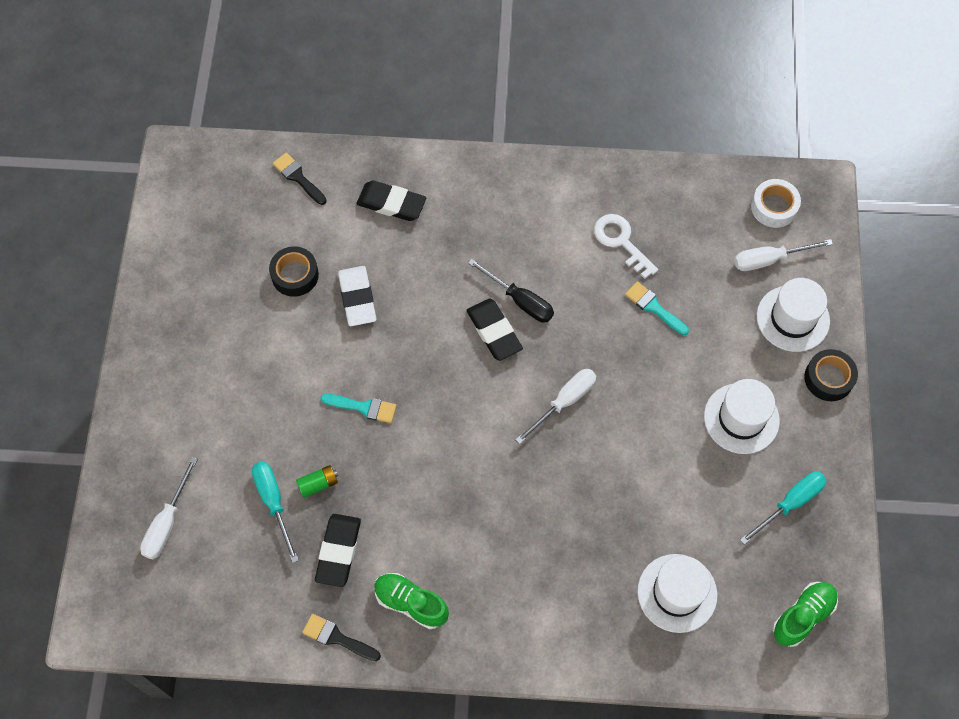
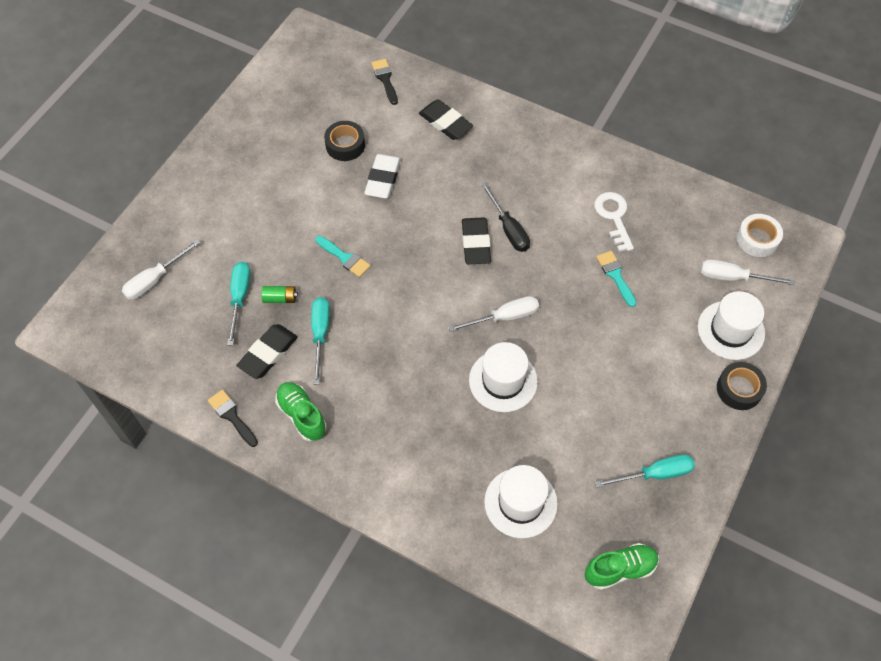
camera: 25 degrees right, 5 degrees down
(383, 505) = (320, 334): none -> turquoise screwdriver
(741, 418) = (646, 389): white hat -> white hat (503, 381)

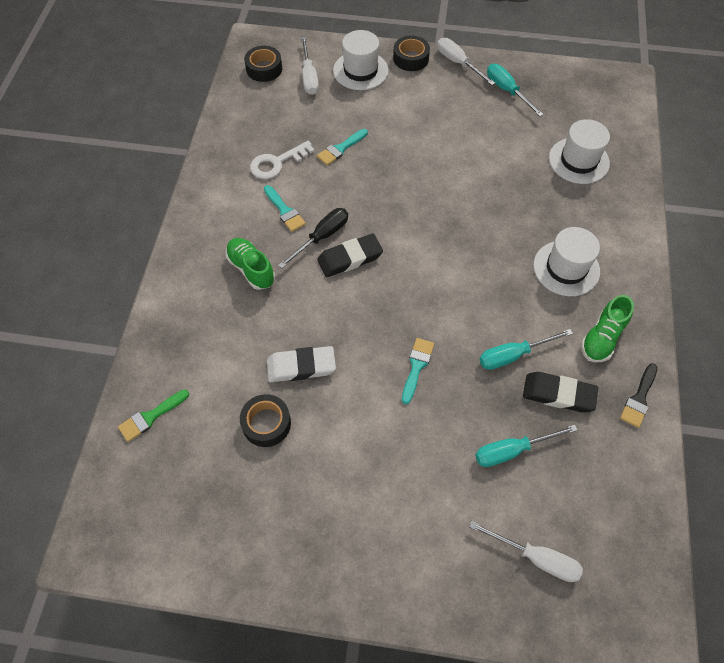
camera: 110 degrees left, 0 degrees up
(280, 298) = (493, 409): green battery -> none
(385, 79) = (151, 417): black brush -> green brush
(445, 123) = (202, 331): black eraser -> none
(503, 381) = (482, 199): white hat -> white hat (566, 268)
(504, 317) = (420, 214): white screwdriver -> white screwdriver (458, 63)
(550, 208) = (285, 211): none -> turquoise brush
(620, 569) = (590, 95): green shoe -> green shoe (251, 269)
(757, 239) = (264, 69): white tape -> black tape

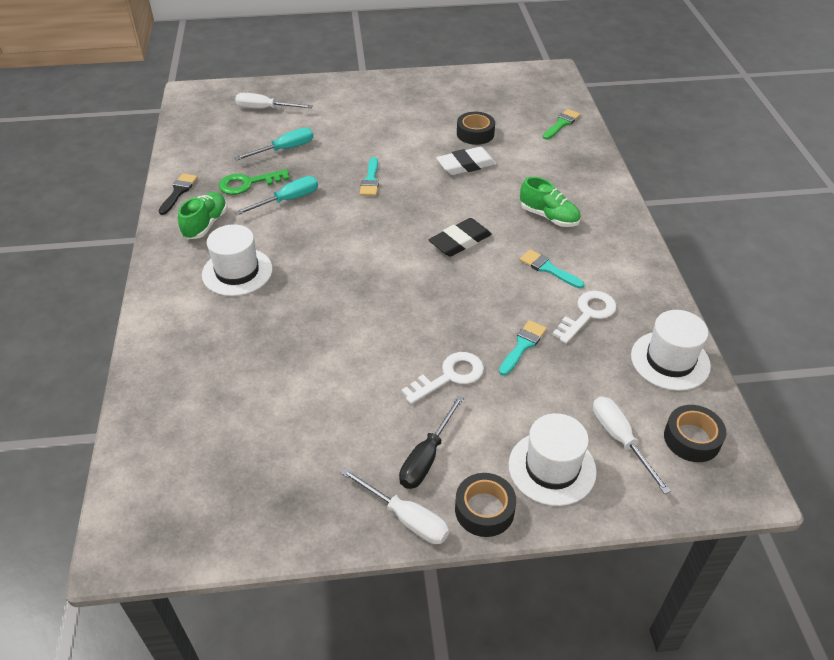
camera: 165 degrees right, 15 degrees down
(322, 237) = (496, 253): black screwdriver -> black screwdriver (426, 457)
(404, 137) = (449, 376): none -> white key
(507, 91) = (320, 481): turquoise screwdriver -> none
(558, 394) = (248, 183): black eraser -> green key
(579, 160) = (215, 391): white hat -> white hat (670, 360)

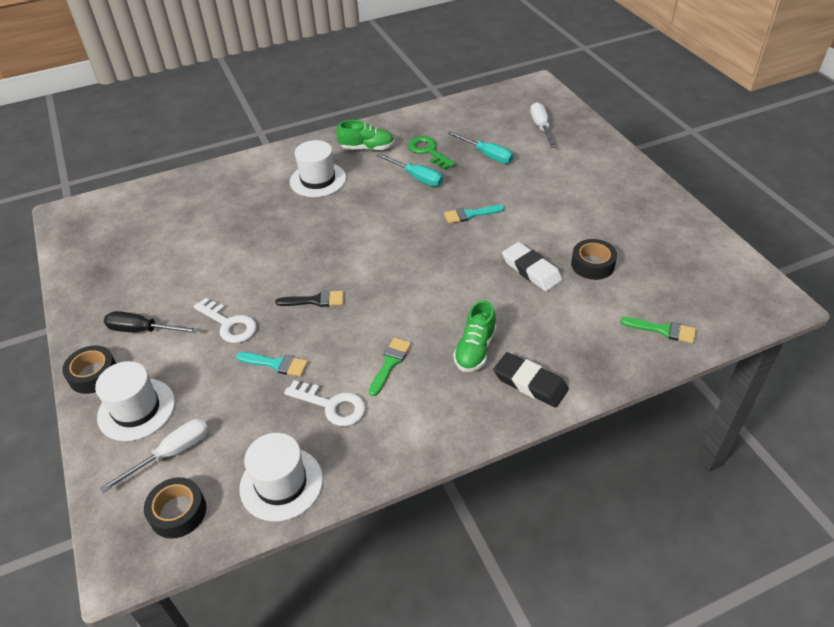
camera: 75 degrees right, 0 degrees up
(178, 192) = (400, 123): black brush -> black brush (315, 300)
(406, 518) = (86, 332): white screwdriver -> none
(460, 241) = (406, 292): black eraser -> black eraser (530, 383)
(548, 269) = (390, 363): turquoise brush -> green brush

